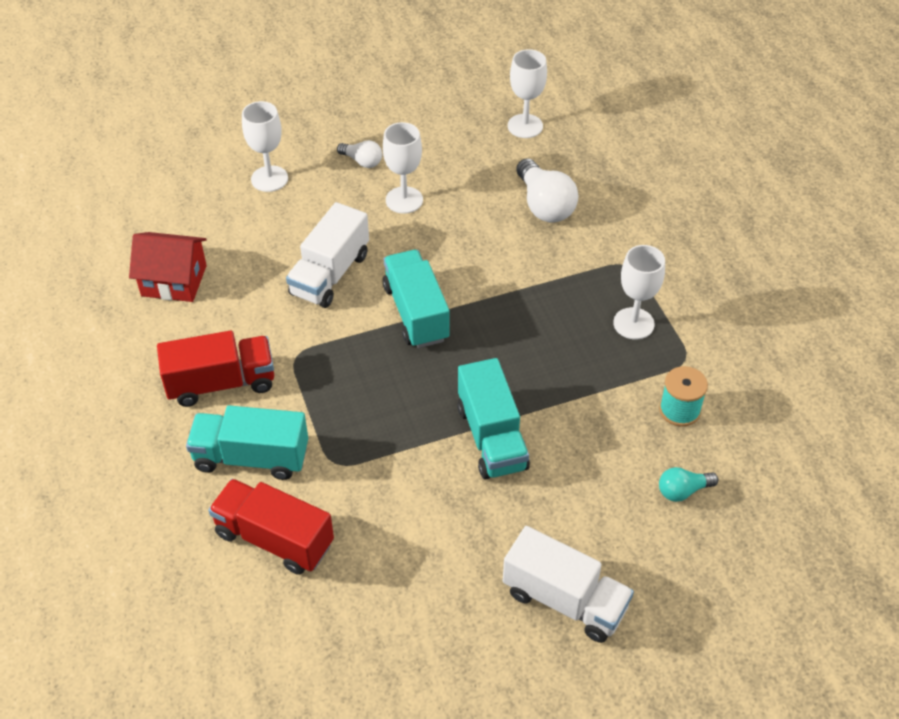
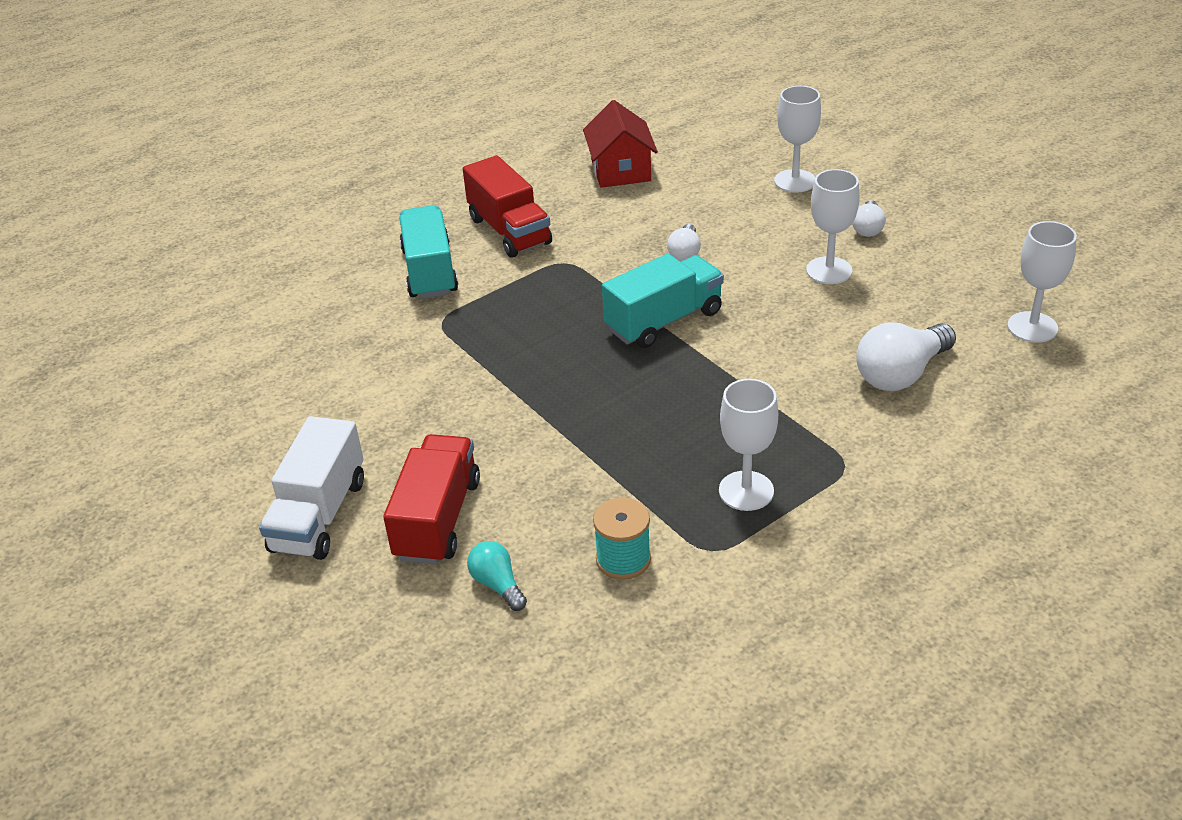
camera: 75 degrees right, 10 degrees down
(274, 539) = (343, 309): red truck -> red truck (438, 519)
(330, 274) = (685, 253): white truck -> white light bulb
(491, 437) = (515, 414): turquoise truck -> none

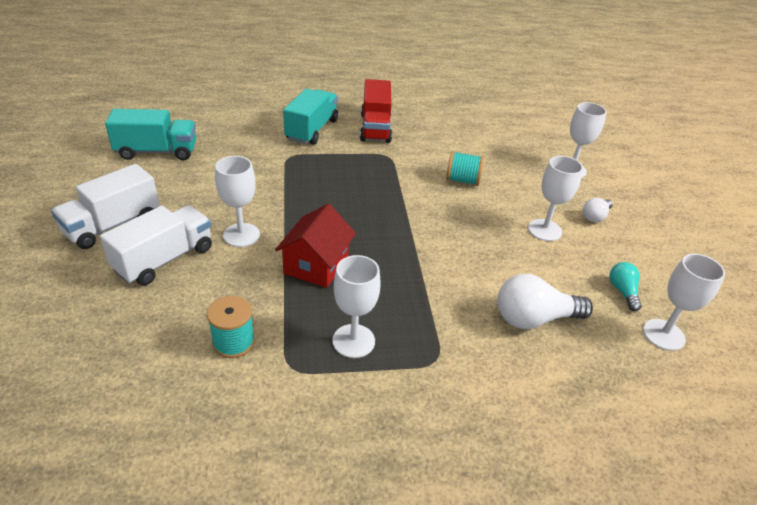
camera: 25 degrees right, 0 degrees up
(438, 519) = (164, 259): red truck -> white truck
(496, 446) = (241, 235): none -> white goblet
(498, 584) = (149, 316): turquoise light bulb -> turquoise light bulb (622, 291)
(621, 170) = (469, 123): red house -> red house (316, 265)
(664, 321) = (410, 212): turquoise truck -> turquoise truck (157, 152)
(685, 253) = (462, 180): white light bulb -> turquoise spool

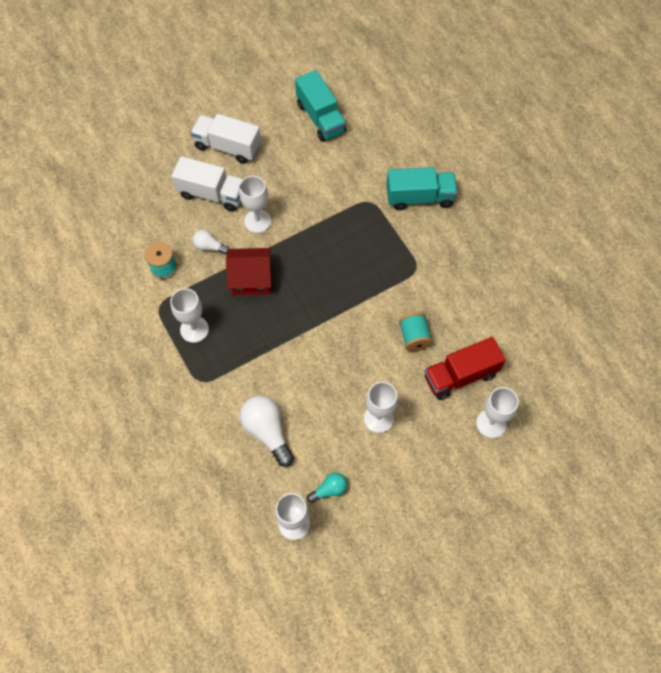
camera: 70 degrees right, 25 degrees up
(375, 128) = (456, 242): red truck -> red truck (460, 375)
(595, 216) = (423, 456): white light bulb -> white light bulb (209, 246)

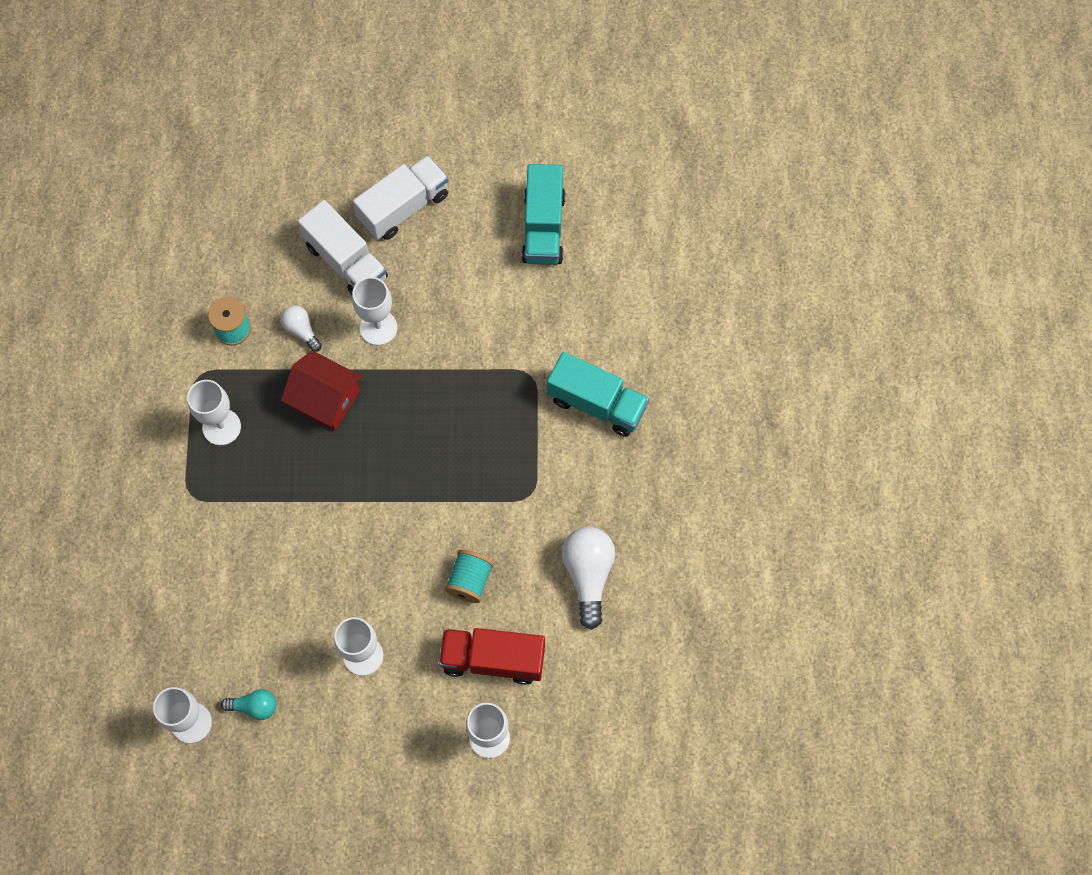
camera: 30 degrees right, 5 degrees up
(228, 147) = (403, 207): white truck -> white truck turned 90 degrees clockwise
(267, 431) = (228, 598): white light bulb -> white light bulb (588, 575)

